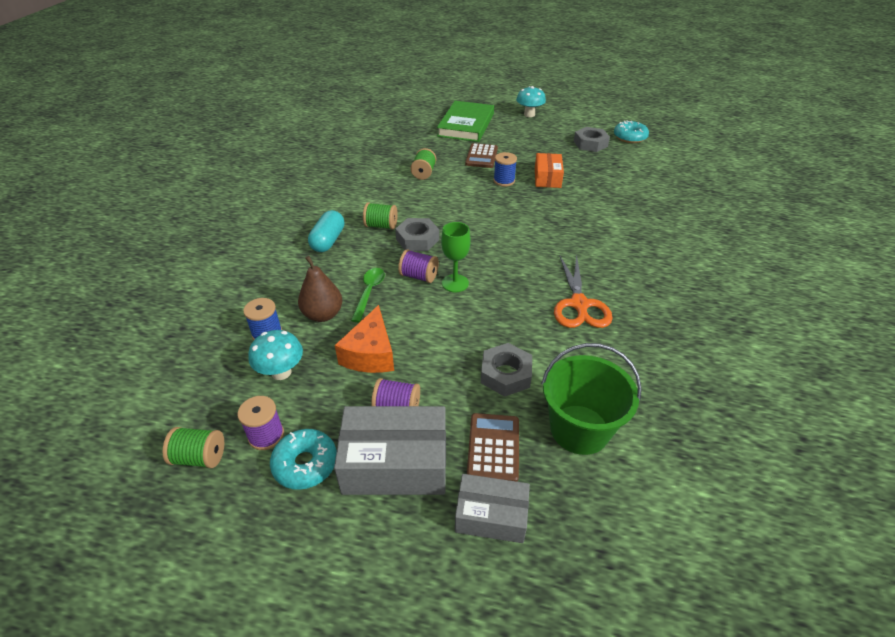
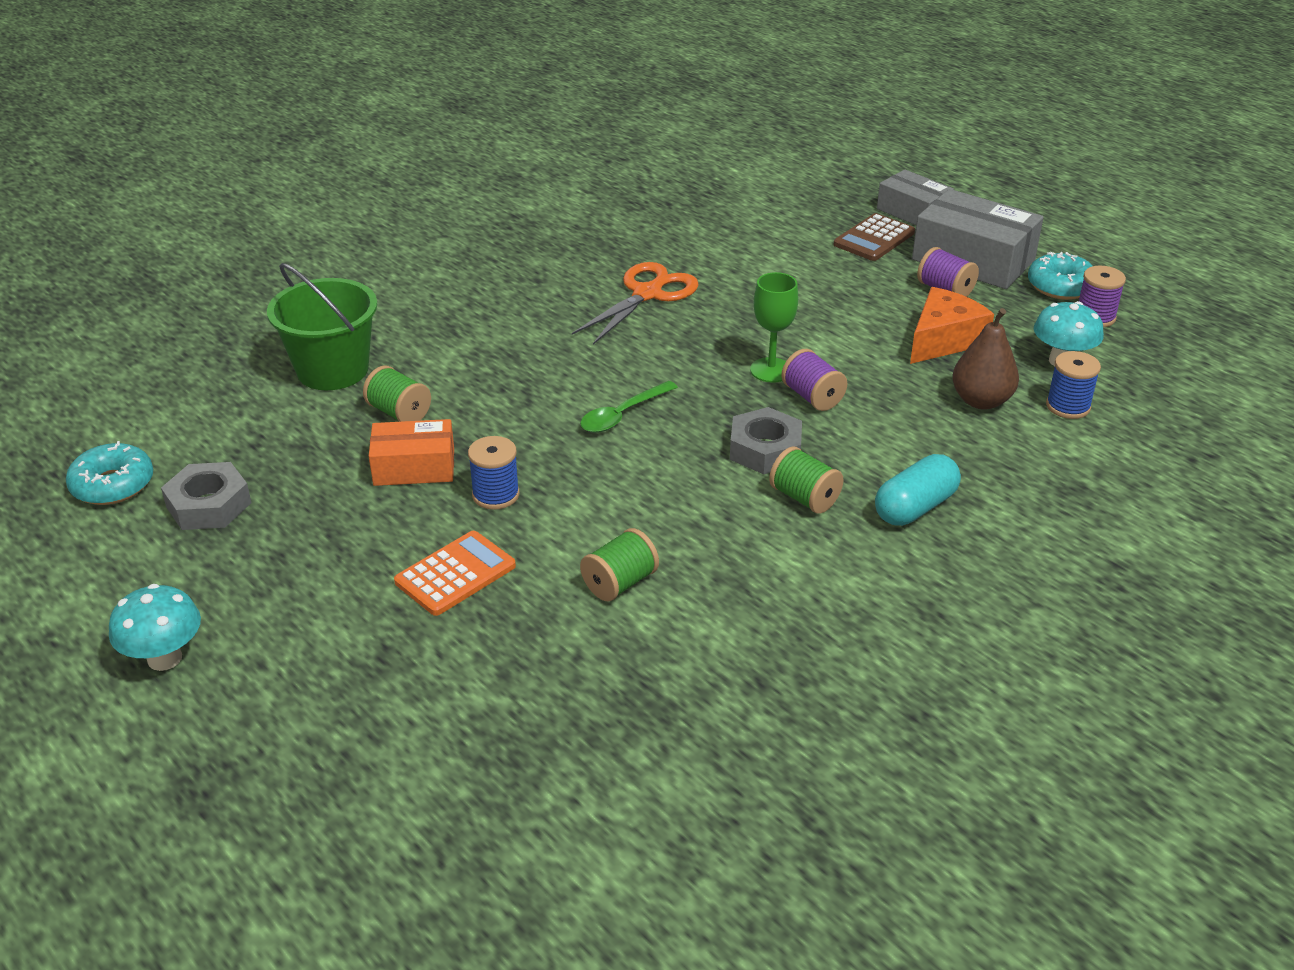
camera: 145 degrees left, 5 degrees down
(200, 457) = (1169, 325): green spool -> green spool (399, 413)
(369, 292) = (899, 404): green spoon -> green spoon (622, 415)
(466, 125) = (353, 697): green book -> none
(481, 156) = (455, 574): brown calculator -> orange calculator
(506, 374) = (807, 273): grey nut -> none
(547, 178) = (414, 467): orange box -> orange box turned 45 degrees clockwise
(579, 429) = (783, 222): green bucket -> green bucket (333, 370)

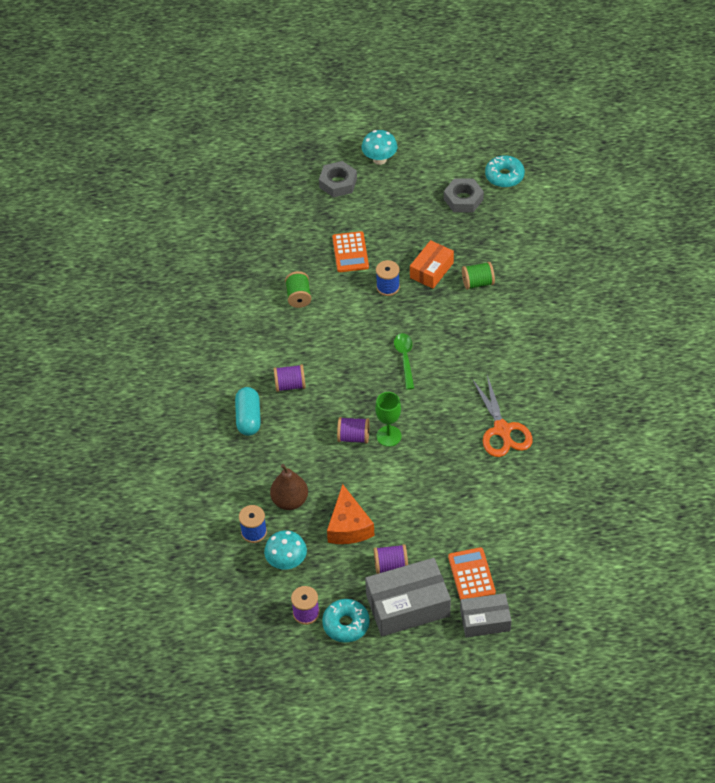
camera: 130 degrees right, 15 degrees up
(333, 370) = (535, 275): green bucket -> none
(765, 449) = (333, 393): grey nut -> grey nut (338, 183)
(804, 498) = (290, 385): green spool -> purple spool
(874, 239) = (471, 575): brown calculator -> orange calculator

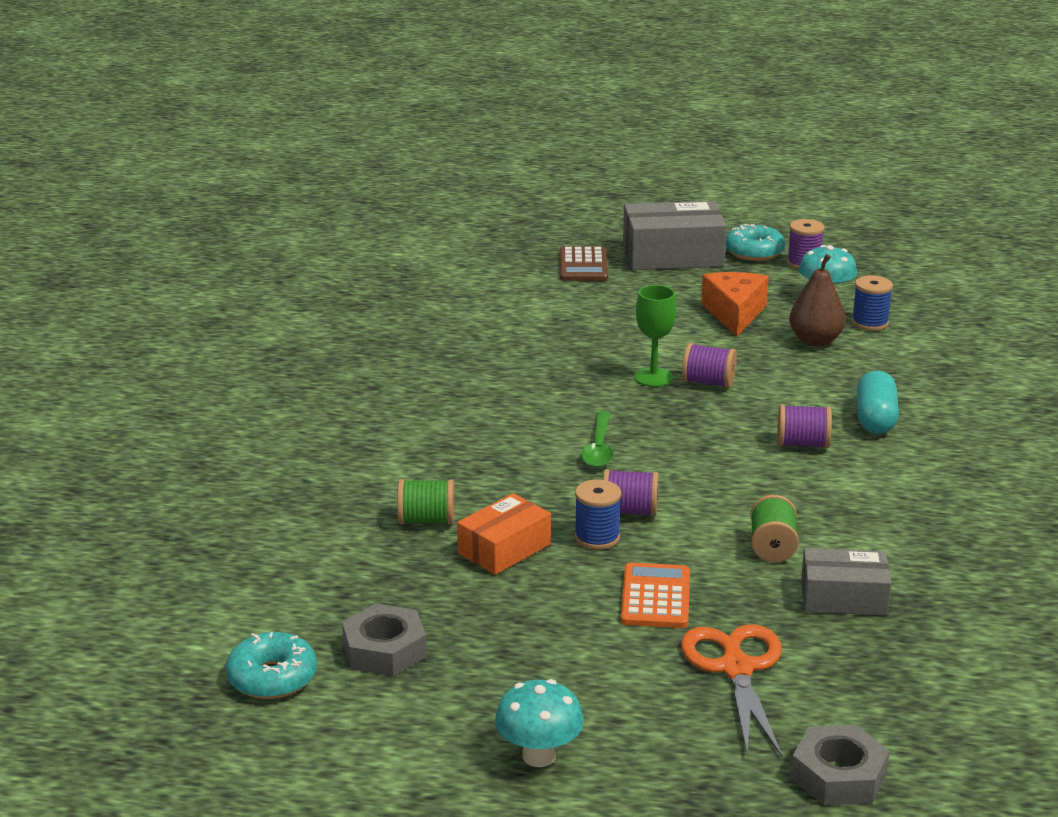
camera: 170 degrees left, 25 degrees down
(338, 183) = (651, 723): grey nut -> grey nut (838, 776)
(391, 565) = (685, 281): purple spool -> purple spool (629, 511)
(471, 575) = (583, 265): orange calculator -> brown calculator
(485, 620) = (581, 238): grey box -> grey box (843, 597)
(502, 430) = (479, 363): orange scissors -> orange scissors (736, 668)

